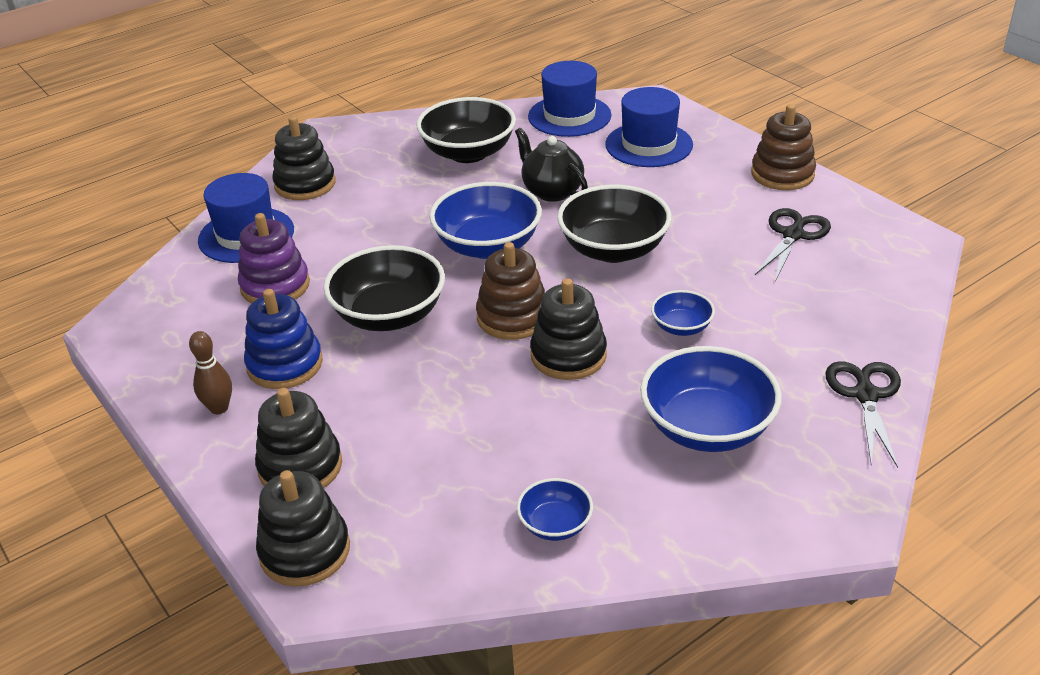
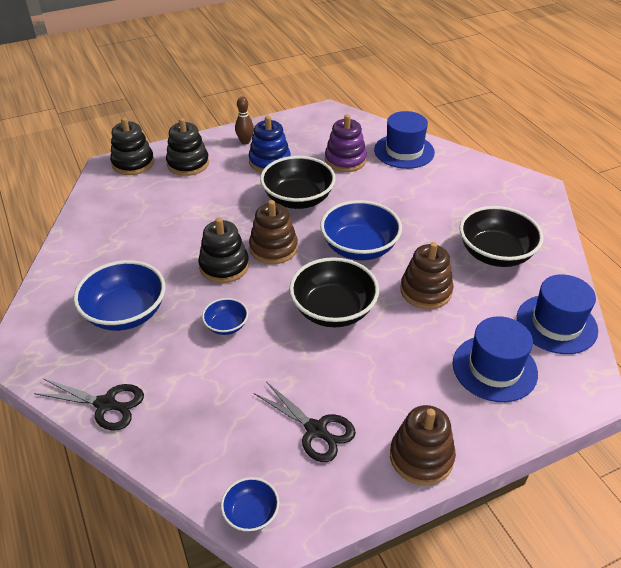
camera: 100 degrees right, 5 degrees up
(305, 184) = (462, 175): black stacking toy -> none
(551, 191) = (426, 291): black teapot -> brown stacking toy
(555, 524) = (95, 239): blue bowl -> blue bowl (251, 513)

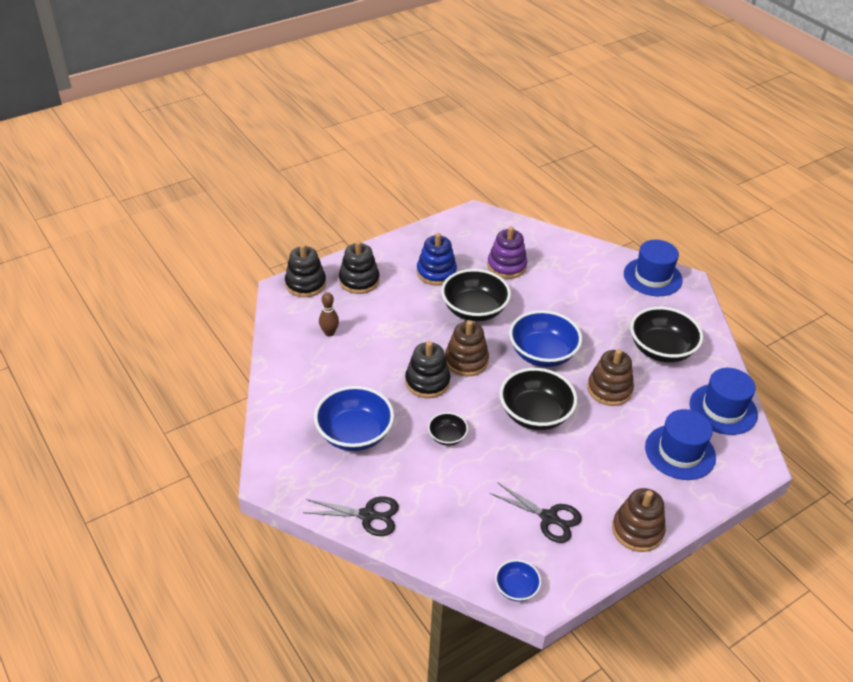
camera: 10 degrees left, 0 degrees up
(226, 325) = (447, 437): blue bowl -> black bowl
(245, 141) = (406, 253): brown bowling pin -> brown bowling pin (329, 333)
(404, 151) = (558, 252): blue hat -> blue hat (652, 277)

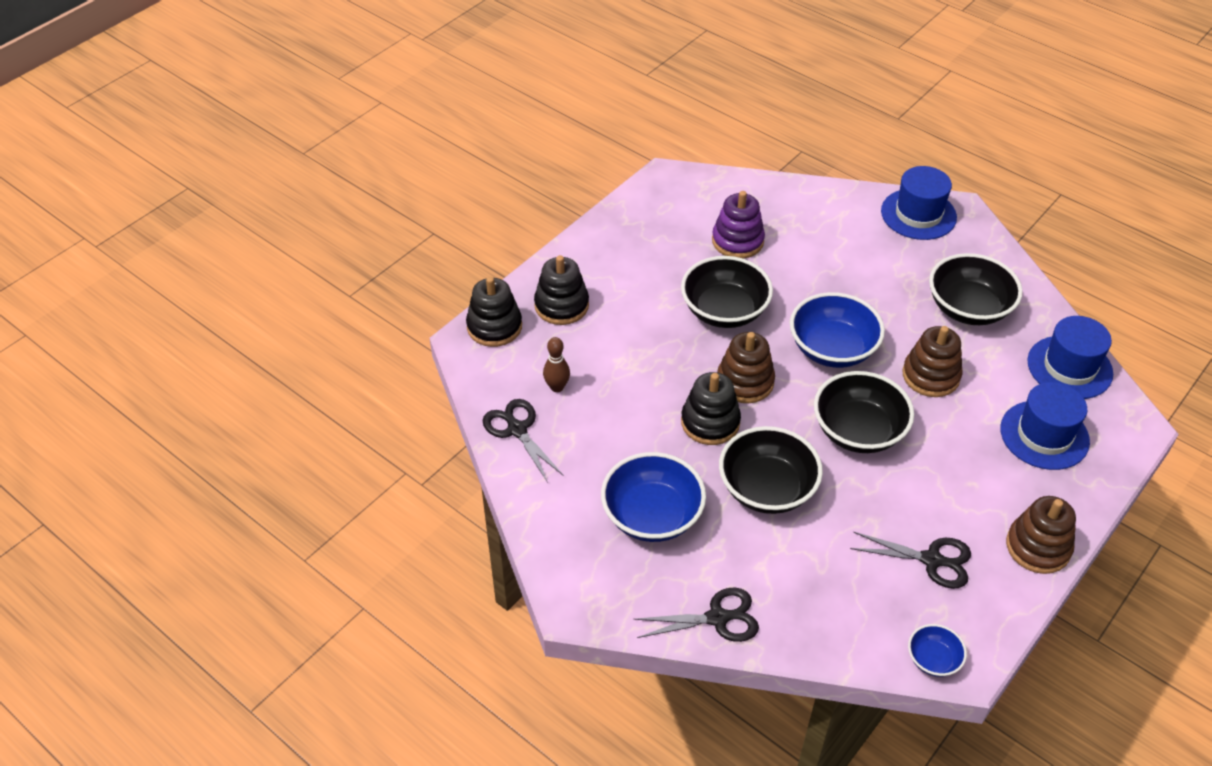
camera: 15 degrees left, 5 degrees up
(287, 354) = (517, 429): none -> black scissors
(436, 272) = (654, 271): blue stacking toy -> none
(447, 437) = (767, 489): black bowl -> black bowl, size x1.96

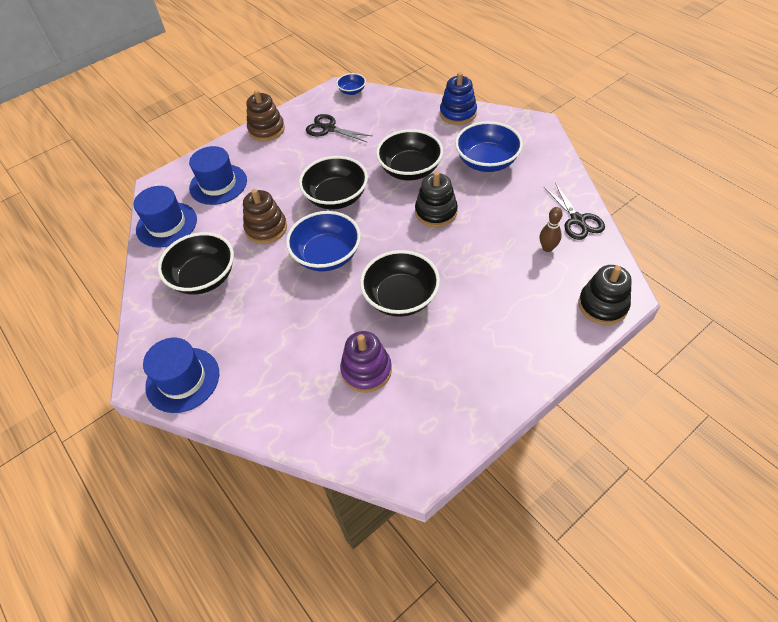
camera: 165 degrees left, 5 degrees up
(561, 305) = (542, 319): black stacking toy -> none
(718, 618) = (458, 113): black scissors -> blue stacking toy
(745, 382) = (402, 237): brown stacking toy -> none

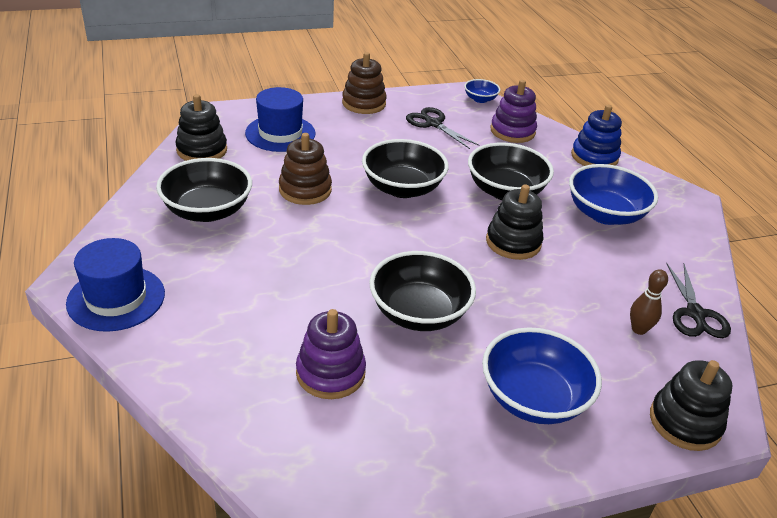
camera: 15 degrees right, 15 degrees down
(166, 224) = (202, 150): blue hat -> black stacking toy
(327, 256) = (357, 239): blue bowl -> blue bowl (533, 398)
(390, 113) = (512, 131): none -> purple stacking toy

